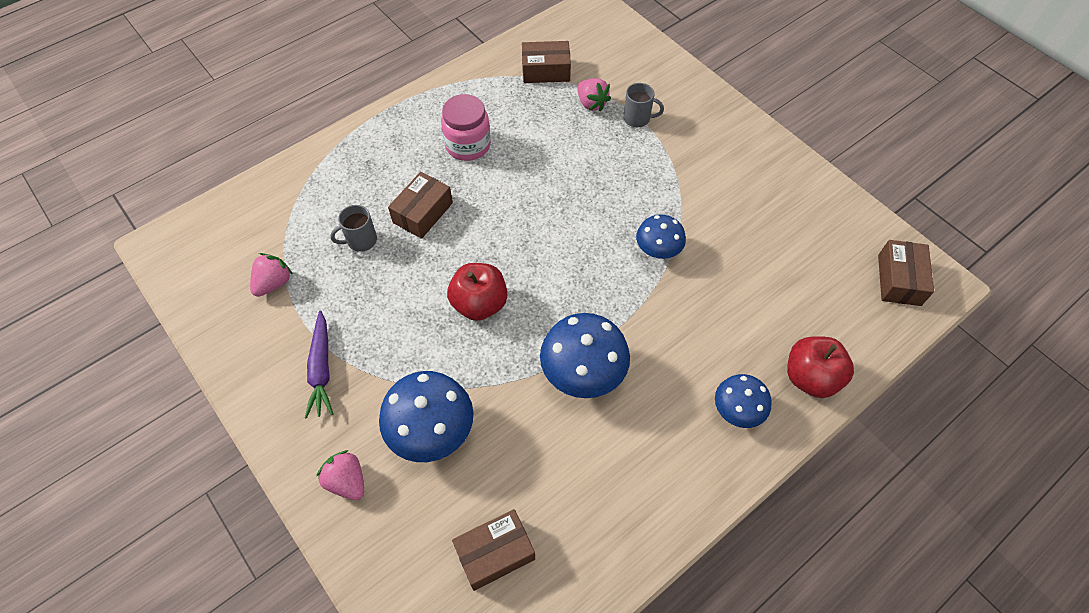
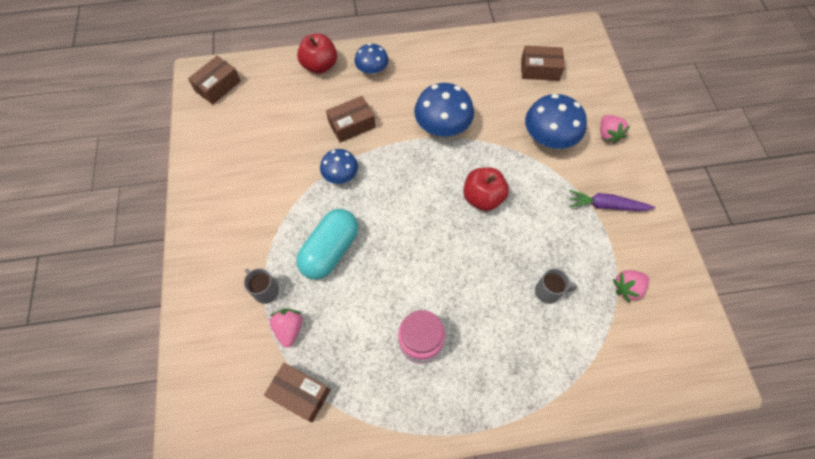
camera: 150 degrees left, 5 degrees up
(321, 369) = (606, 205): purple carrot -> purple carrot turned 105 degrees counterclockwise
(423, 213) = (490, 292): brown box -> brown box (352, 125)
(606, 175) = (330, 250): none -> turquoise capsule

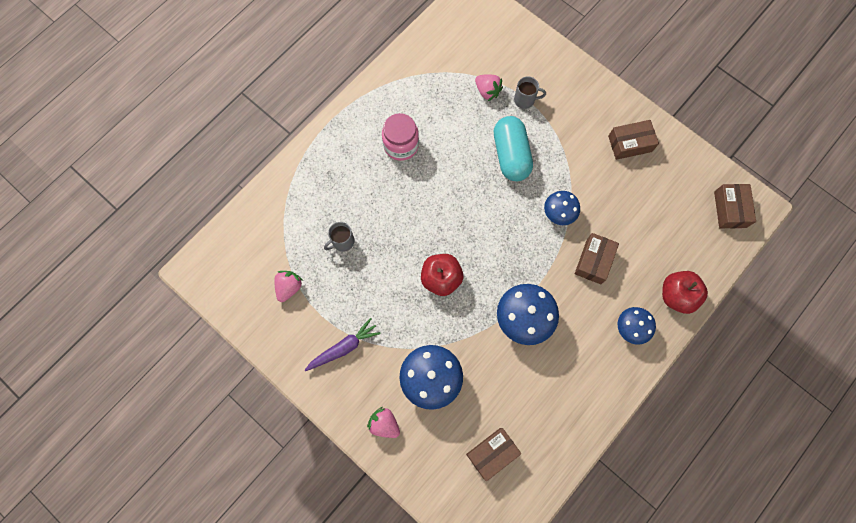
camera: 140 degrees right, 10 degrees up
(300, 394) = (445, 65): brown box -> brown box (630, 144)

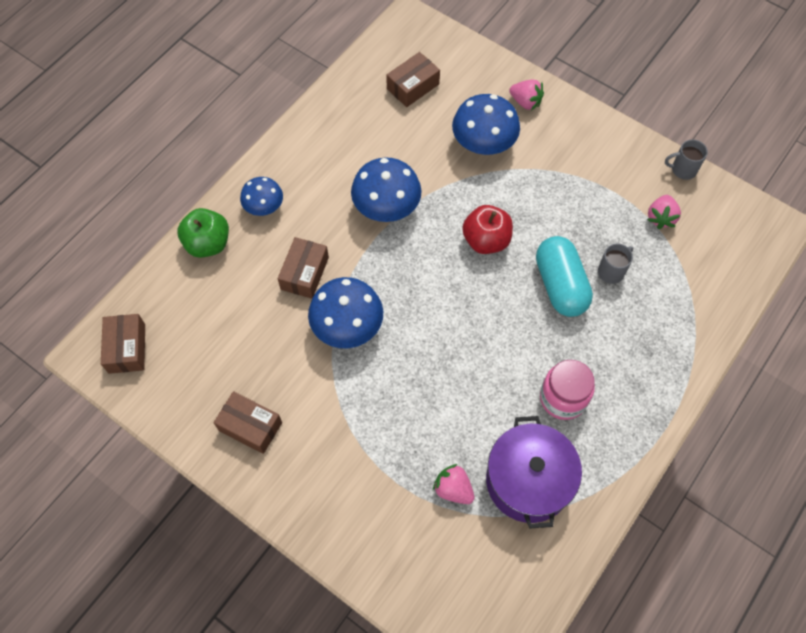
camera: 175 degrees right, 10 degrees down
(343, 347) = (583, 164): purple carrot -> none
(435, 92) = (528, 481): none -> purple pot
(511, 155) = (413, 397): turquoise capsule -> turquoise capsule (560, 285)
(525, 100) = (398, 480): grey mug -> grey mug (683, 169)
(559, 213) = (347, 326): blue mushroom -> blue mushroom, size x1.63
(630, 144) = (250, 426): brown box -> brown box turned 45 degrees clockwise
(676, 295) = (208, 244): red apple -> green apple

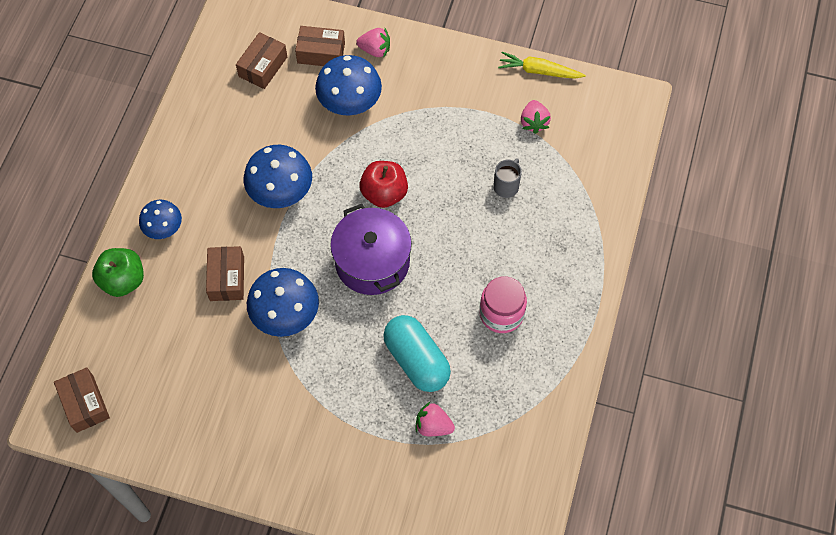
camera: 20 degrees left, 0 degrees up
(250, 426) = (230, 434): brown box -> brown box (321, 53)
(528, 481) = (495, 396): purple pot -> purple pot (372, 262)
(560, 285) = (465, 213): turquoise capsule -> turquoise capsule (416, 360)
(683, 169) = (539, 71): grey mug -> yellow carrot

